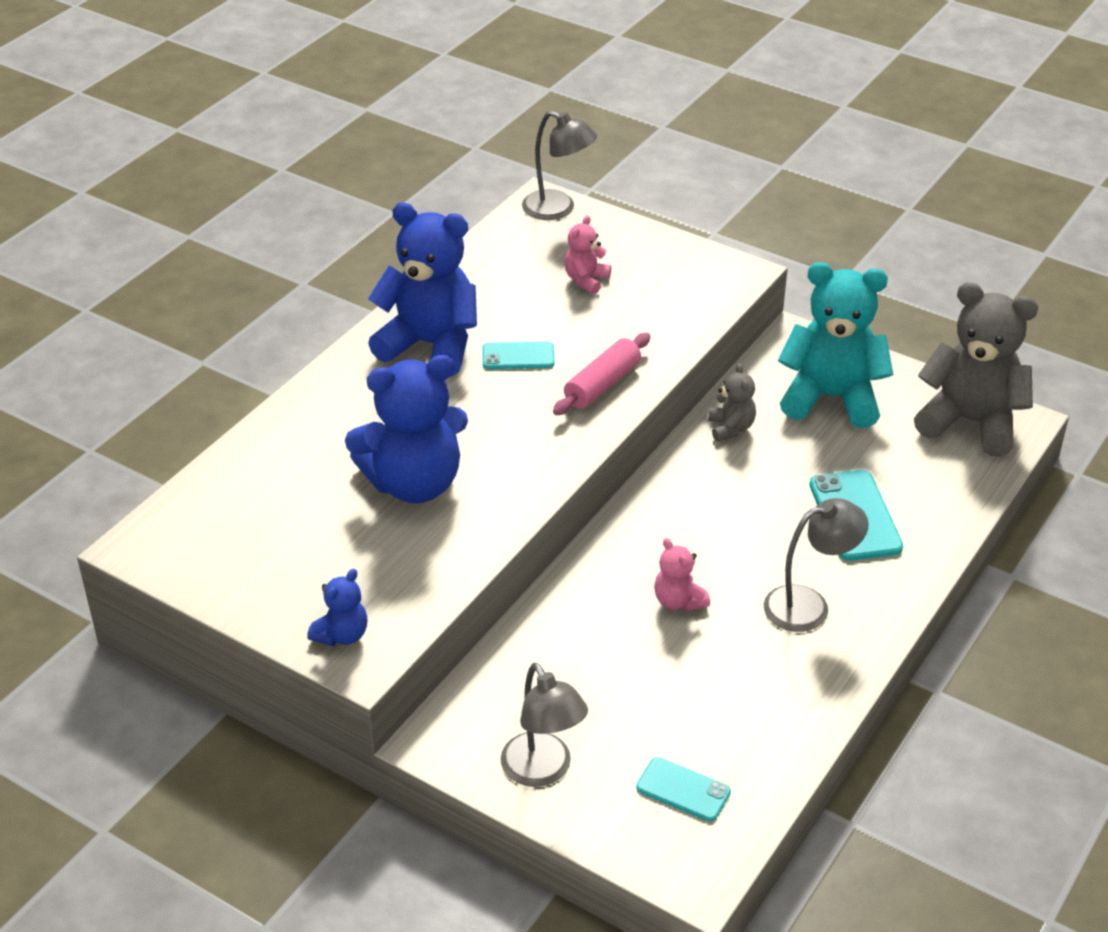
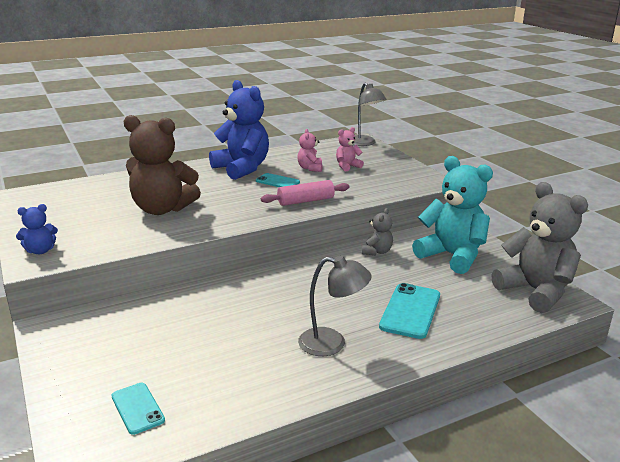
camera: 30 degrees right, 15 degrees down
(414, 483) = (162, 209): blue teddy bear -> brown teddy bear
(543, 771) = (77, 363): grey lamp -> none
(678, 601) = (256, 314): pink teddy bear -> pink teddy bear (310, 168)

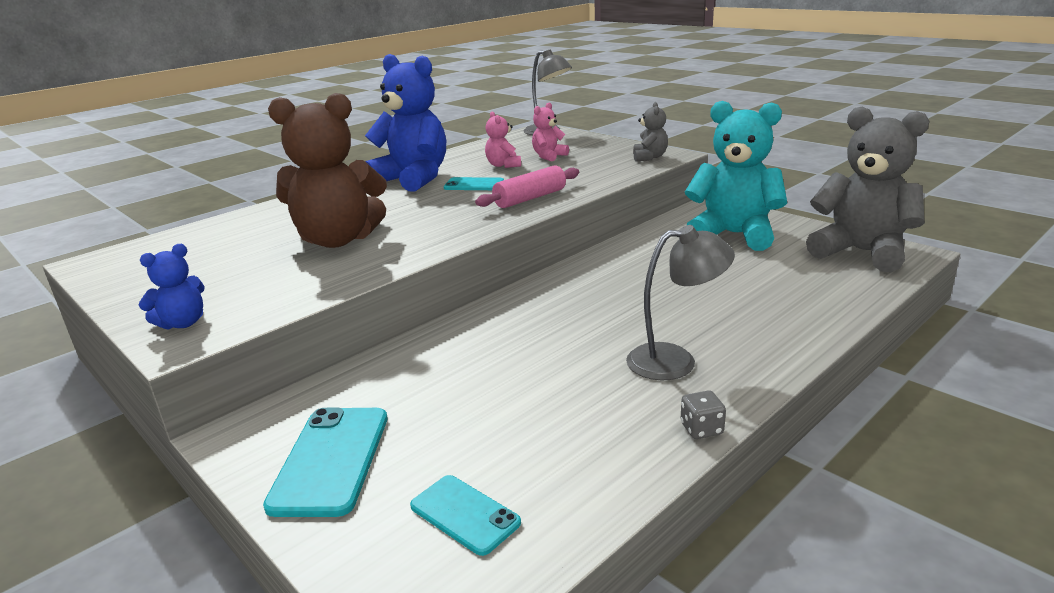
camera: 15 degrees left, 0 degrees up
(311, 394) = (701, 429): none -> grey dice
(377, 251) = (640, 247): grey teddy bear -> grey teddy bear (649, 157)
(410, 311) = (739, 302): turquoise phone -> turquoise phone (331, 460)

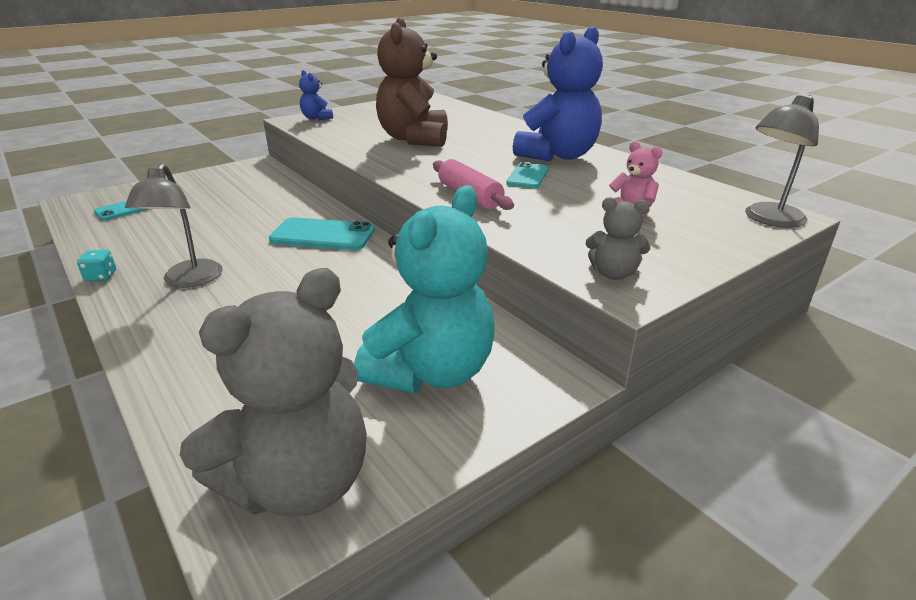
camera: 95 degrees right, 5 degrees up
(331, 460) = (209, 182): turquoise phone -> turquoise phone (323, 235)
(503, 165) = (596, 189): pink teddy bear -> none
(701, 429) = (101, 276): grey dice -> turquoise dice

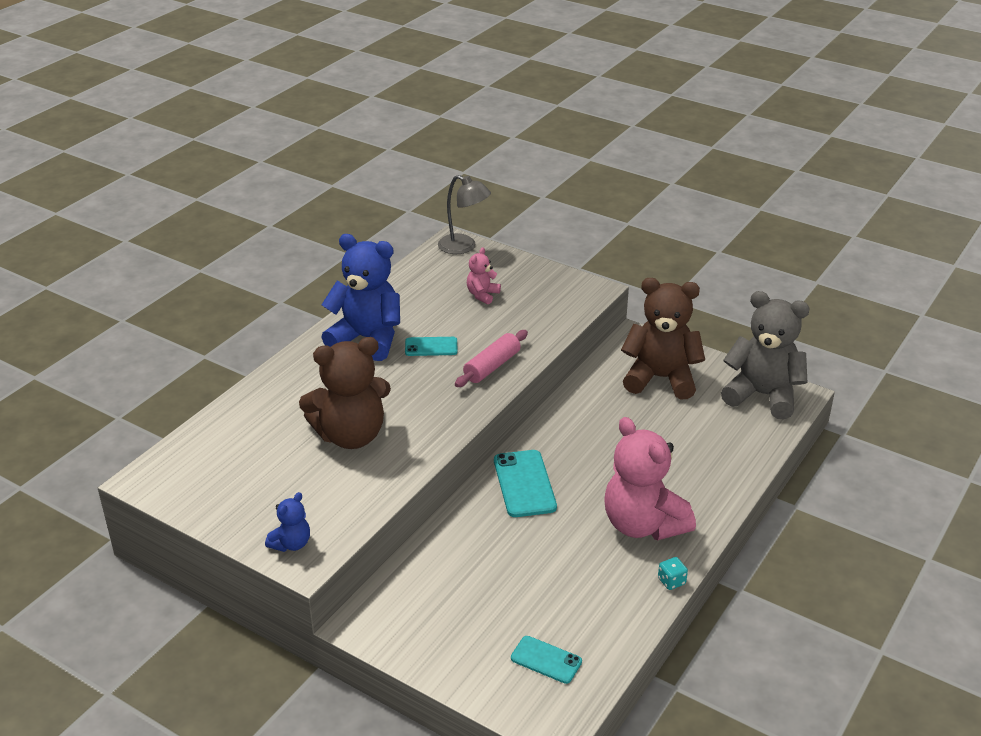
camera: 110 degrees left, 5 degrees up
(189, 280) = (643, 525): grey lamp -> pink teddy bear
(431, 372) = (660, 378): turquoise teddy bear -> brown teddy bear
(613, 274) = (578, 295): grey teddy bear -> none

